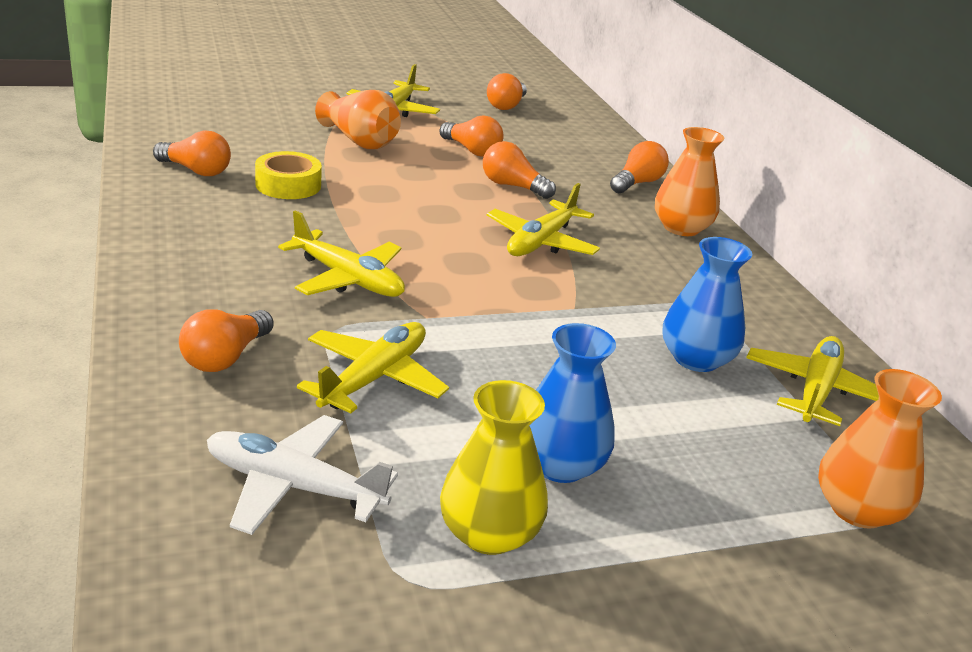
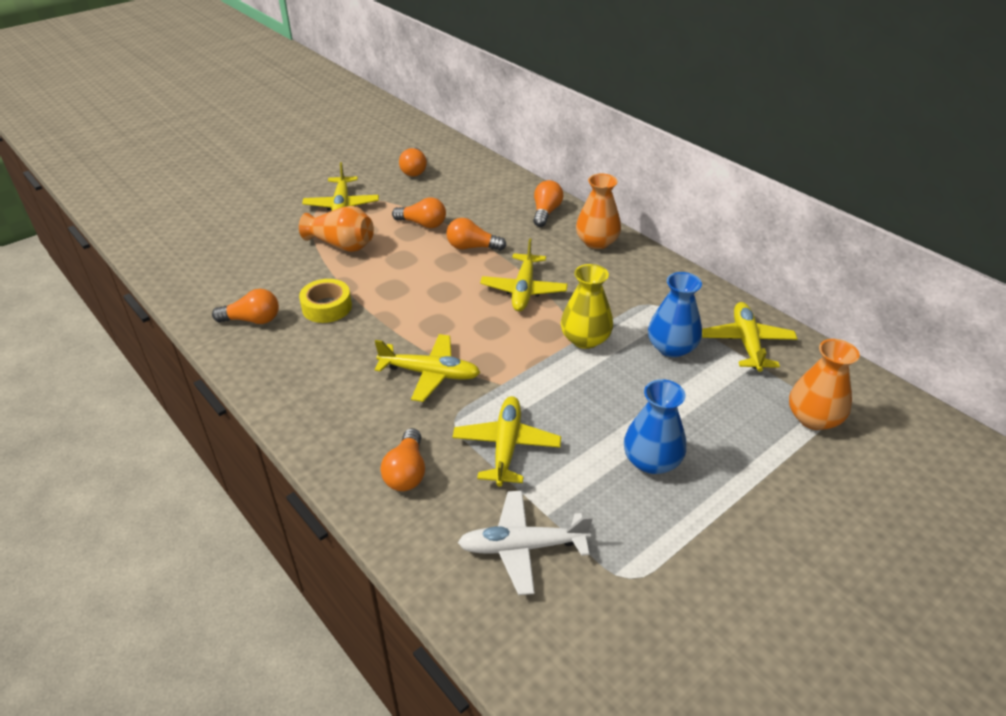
camera: 20 degrees left, 10 degrees up
(489, 533) = (648, 526): yellow vase -> yellow vase (585, 339)

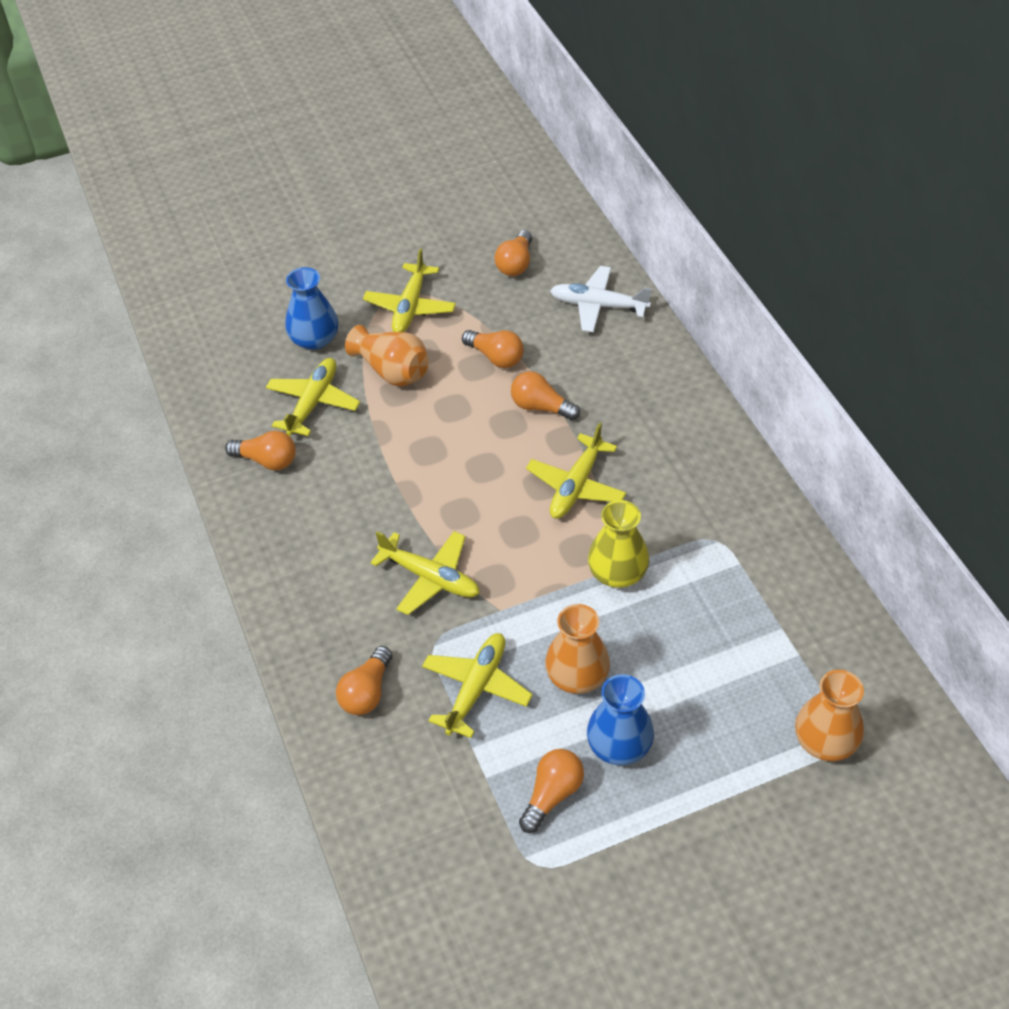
camera: 20 degrees right, 10 degrees up
(327, 307) = (349, 460): yellow tape -> none
(522, 547) = (448, 804): white plane -> white plane (598, 306)
(546, 212) = (652, 369): orange light bulb -> orange light bulb (552, 795)
(597, 242) = (695, 431): orange vase -> orange vase (577, 676)
(671, 347) = (711, 608): blue vase -> blue vase (314, 339)
(746, 343) = (803, 623): yellow plane -> yellow plane (313, 403)

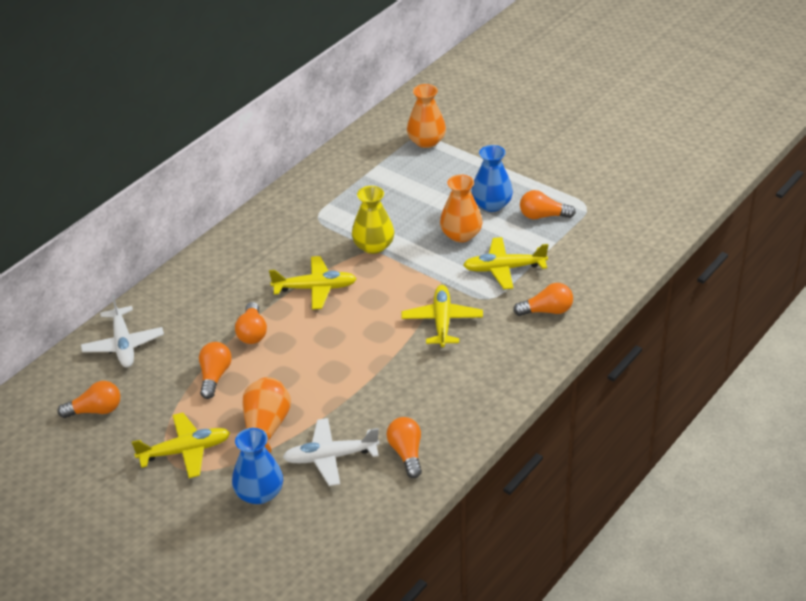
camera: 120 degrees left, 10 degrees down
(313, 403) = (330, 457): yellow plane -> white plane

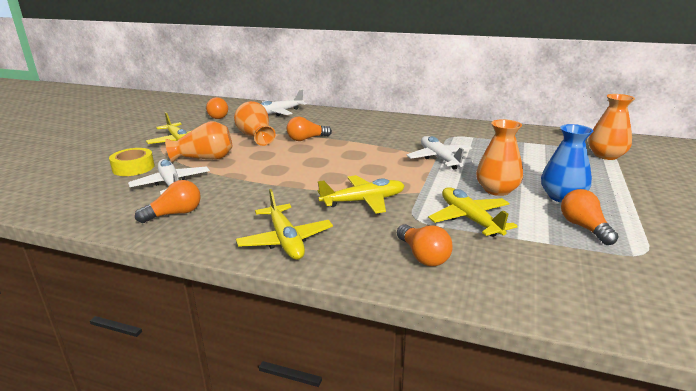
camera: 70 degrees right, 15 degrees down
(214, 376) = (256, 137): orange light bulb -> orange vase
(259, 493) = (133, 168): blue vase -> yellow tape
(315, 288) = (369, 148): yellow plane -> yellow plane (285, 240)
(373, 246) = (439, 159): yellow vase -> white plane

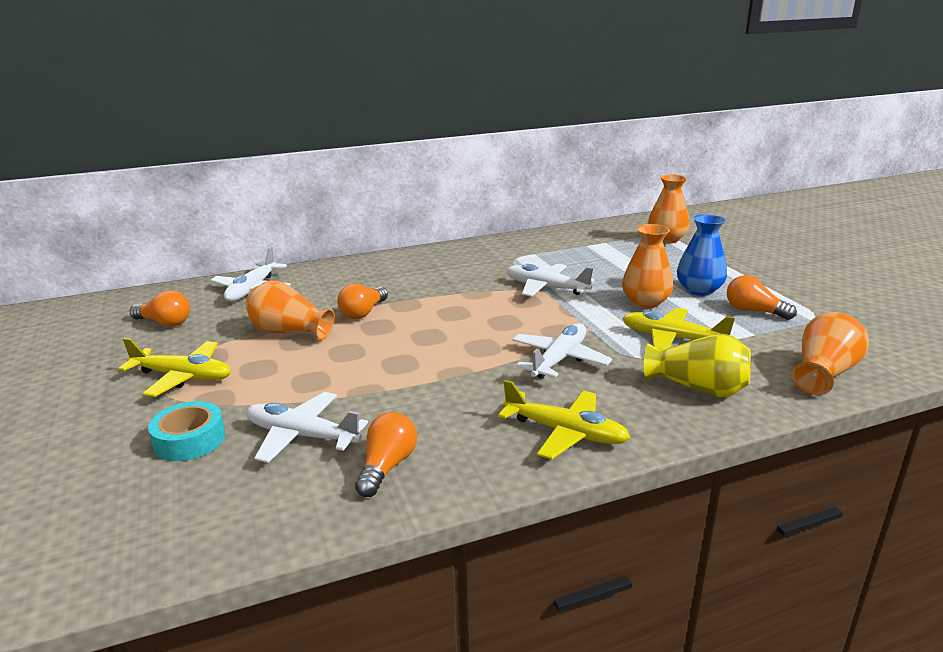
camera: 40 degrees left, 0 degrees up
(133, 168) = (189, 440): yellow tape -> turquoise tape
(205, 158) = (276, 385): orange vase -> orange vase (823, 373)
(363, 201) = (559, 359): yellow plane -> white plane
(423, 256) = (698, 388): orange light bulb -> yellow vase

